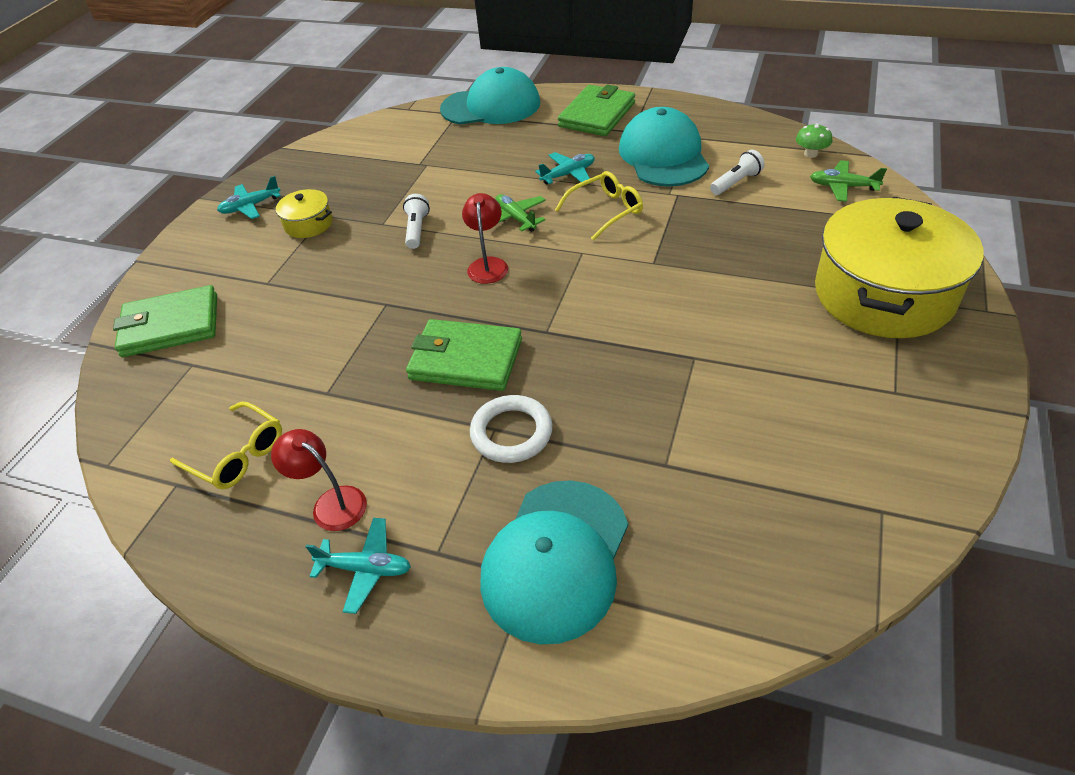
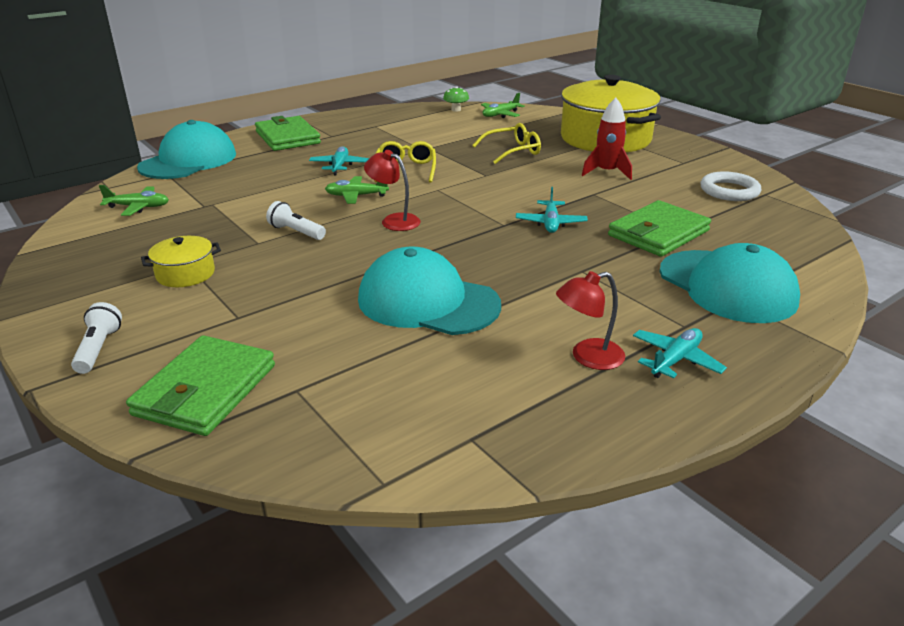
camera: 60 degrees left, 15 degrees down
(237, 454) = (471, 392): yellow glasses -> yellow glasses (512, 151)
(250, 206) = (86, 295): turquoise plane -> turquoise plane (550, 223)
(389, 141) = (138, 207): none -> green plane
(466, 359) = (492, 259): green wallet -> green wallet (658, 233)
(511, 433) = (593, 266): white ring -> white ring (729, 191)
(663, 155) = (378, 137): turquoise cap -> turquoise cap (427, 302)
(736, 182) = (447, 132): white flashlight -> white flashlight (98, 349)
(772, 341) = (606, 172): none -> red rocket

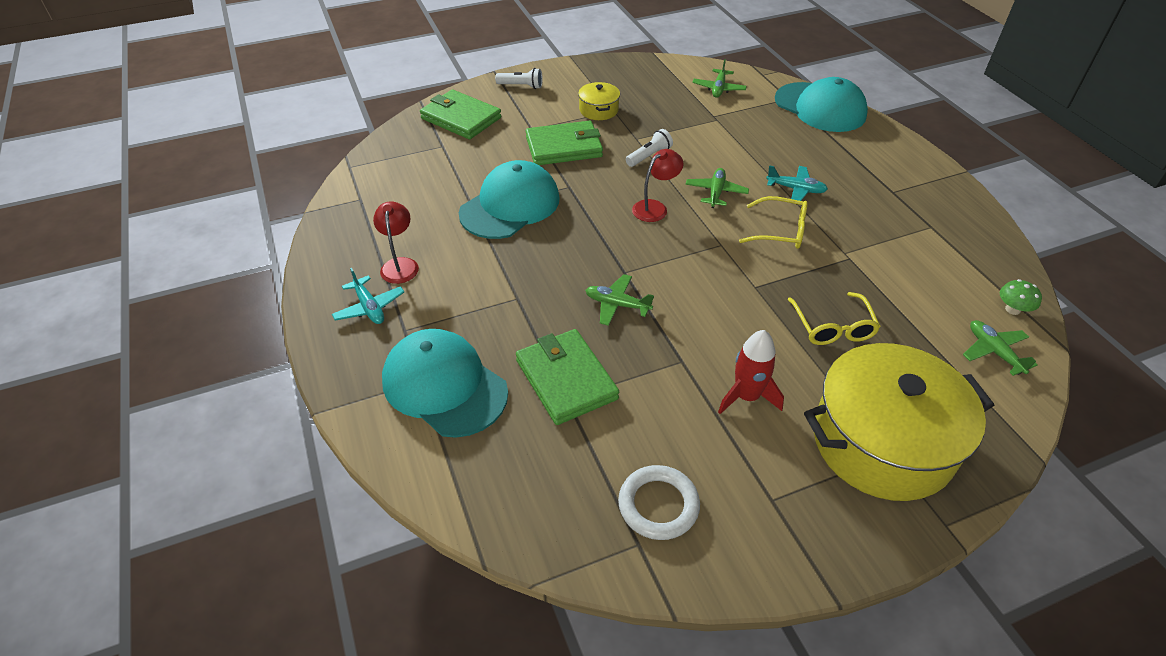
camera: 105 degrees right, 15 degrees up
(288, 137) = (887, 163): green wallet -> green wallet (564, 147)
(550, 223) = (617, 305): turquoise plane -> green plane
(727, 286) = (444, 386): turquoise cap -> turquoise cap turned 60 degrees clockwise

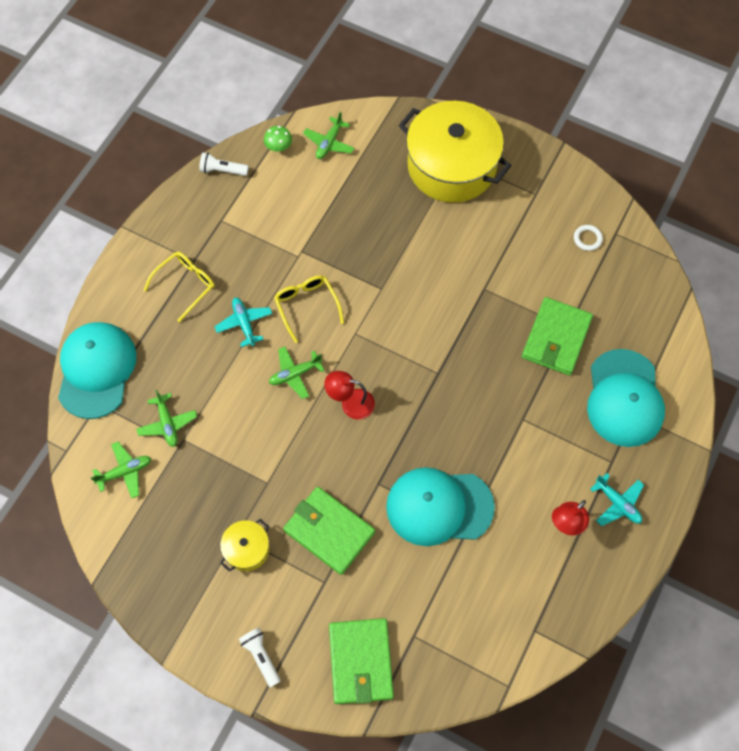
camera: 130 degrees left, 20 degrees up
(369, 307) = (617, 503): turquoise plane -> turquoise plane turned 120 degrees clockwise
(617, 305) = (472, 355): green plane -> green plane (167, 423)
(649, 156) = (286, 454): white flashlight -> white flashlight (222, 170)
(658, 505) = (587, 239): white ring -> white ring, size x0.58
(746, 396) = (479, 241): red rocket -> none
(832, 327) = (381, 228): yellow glasses -> yellow glasses (185, 285)

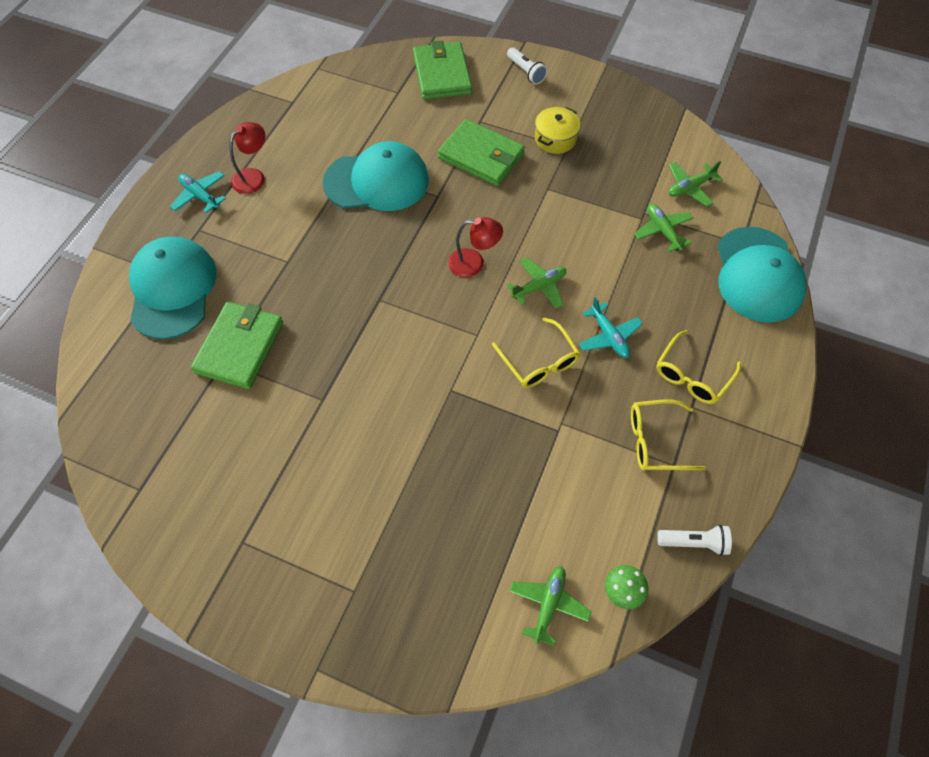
camera: 175 degrees right, 5 degrees down
(228, 238) = (656, 441): none -> yellow glasses
(451, 166) = (362, 579): yellow pot -> none
(587, 239) = (180, 478): white ring -> none

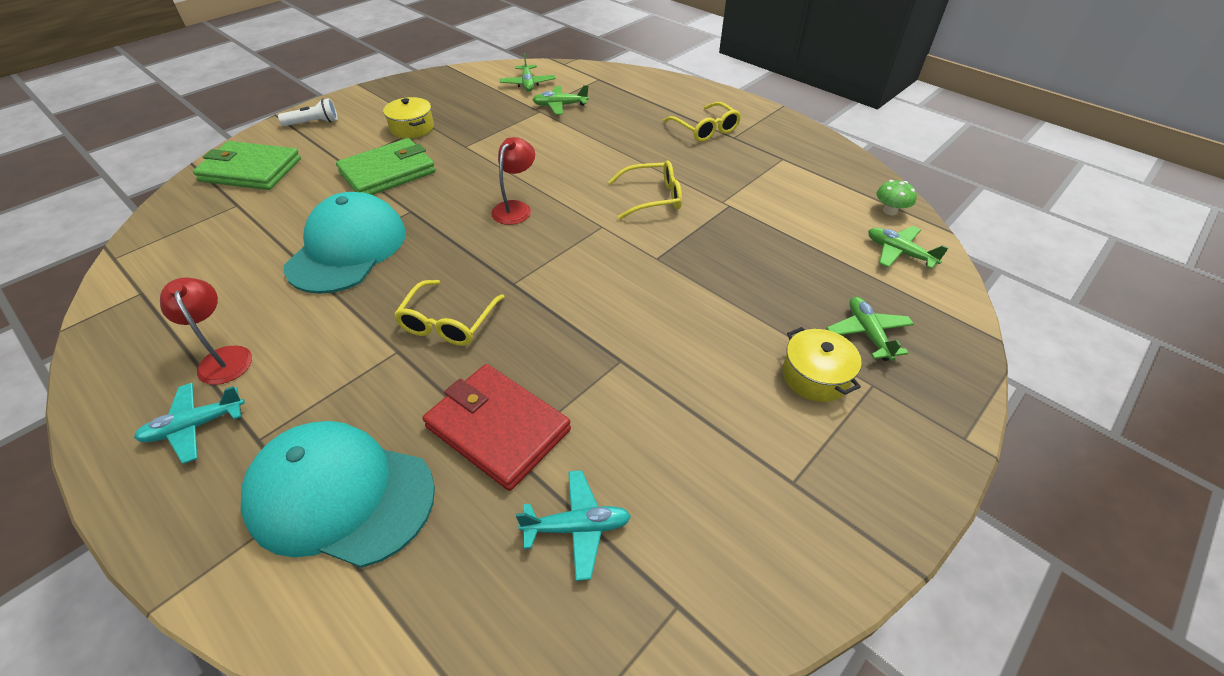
camera: 70 degrees left, 15 degrees down
(240, 347) = (498, 428): green wallet -> red wallet
(349, 544) = (815, 376): none -> yellow pot
(539, 287) = (571, 178): green plane -> green plane (868, 333)
(608, 336) = (647, 156): turquoise plane -> turquoise plane (577, 527)
(656, 441) = (758, 160): yellow glasses -> yellow glasses (448, 322)
(694, 542) = (852, 167): white flashlight -> none
(758, 275) = (631, 81): turquoise cap -> none

